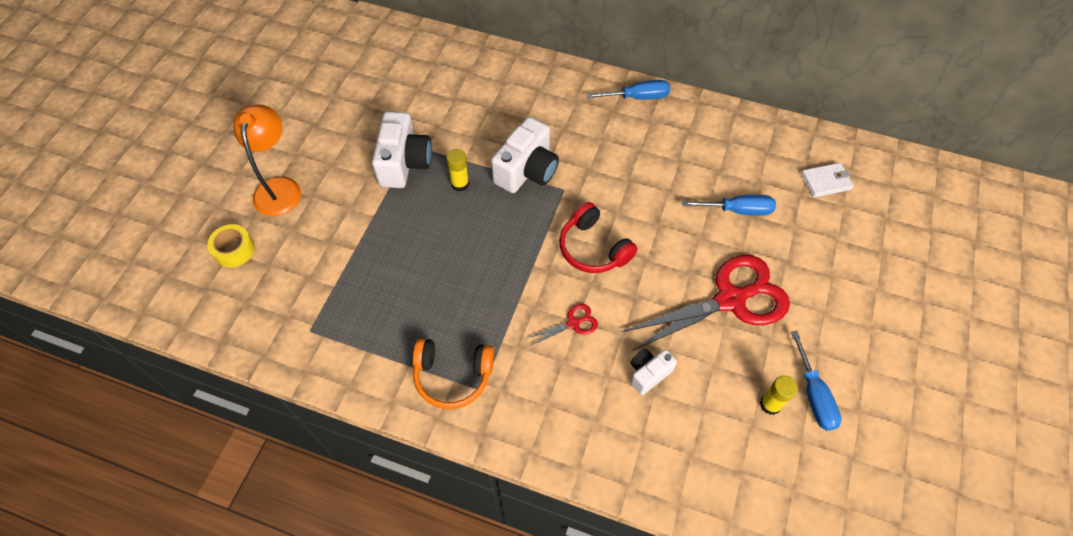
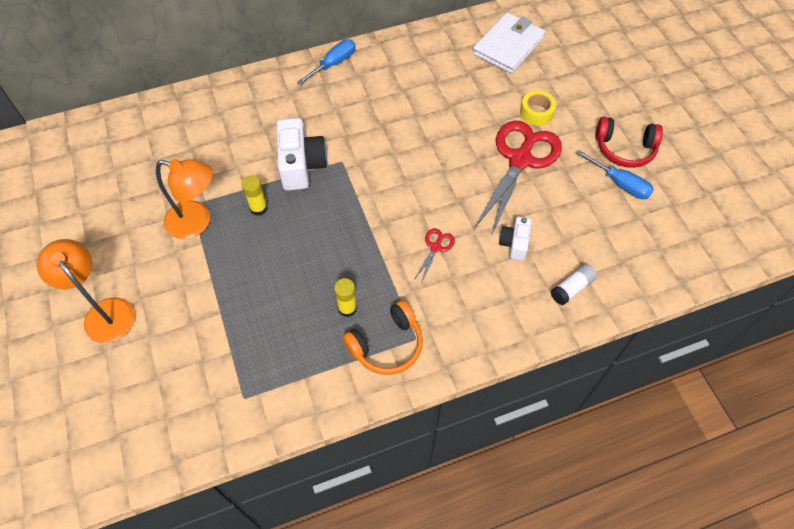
camera: 40 degrees left, 0 degrees up
(234, 250) = (113, 387): yellow tape -> yellow tape (536, 113)
(404, 163) = (197, 222): white camera -> orange lamp
(593, 248) = (401, 188): red headphones -> red headphones (624, 149)
(663, 457) = (571, 288): none -> white glue stick
(738, 210) = (472, 99): blue screwdriver -> none
(770, 404) = (602, 208): yellow glue stick -> yellow glue stick (347, 308)
(826, 182) = (508, 46): white wallet -> white wallet, size x1.82

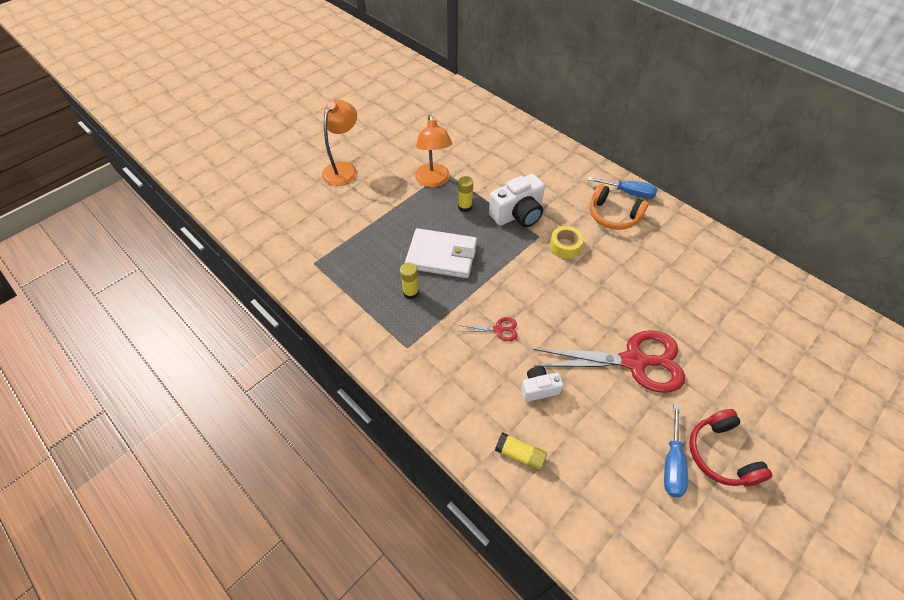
camera: 65 degrees right, 5 degrees down
(387, 345) = (392, 330): orange headphones -> orange headphones (613, 215)
(508, 46) = (761, 304): white wallet -> white wallet (441, 256)
(536, 113) = (700, 356): yellow tape -> yellow tape (565, 246)
(571, 288) = (520, 454): white glue stick -> yellow glue stick

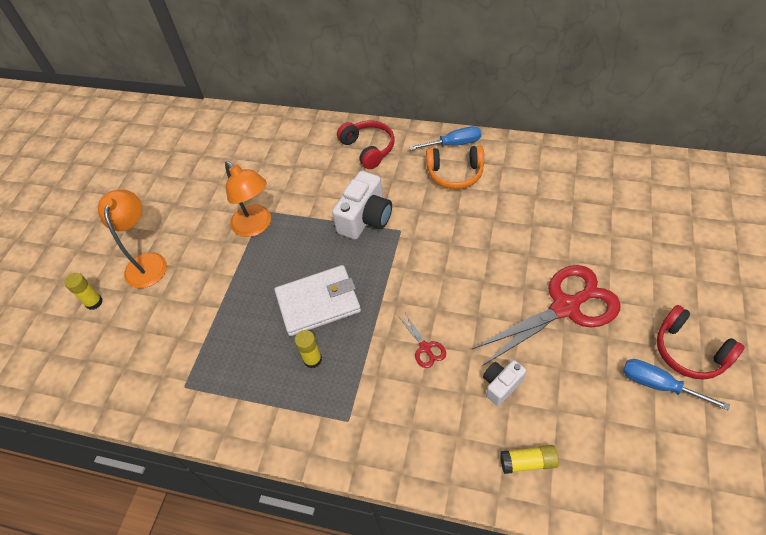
camera: 25 degrees left, 0 degrees up
(465, 207) = (307, 238): yellow glue stick -> yellow glue stick (94, 302)
(498, 329) = (425, 348): red scissors -> red scissors turned 90 degrees clockwise
(555, 165) = (368, 149): none -> red headphones
(565, 246) = (431, 227): yellow tape -> none
(672, 463) = (658, 385): blue screwdriver -> blue screwdriver turned 135 degrees clockwise

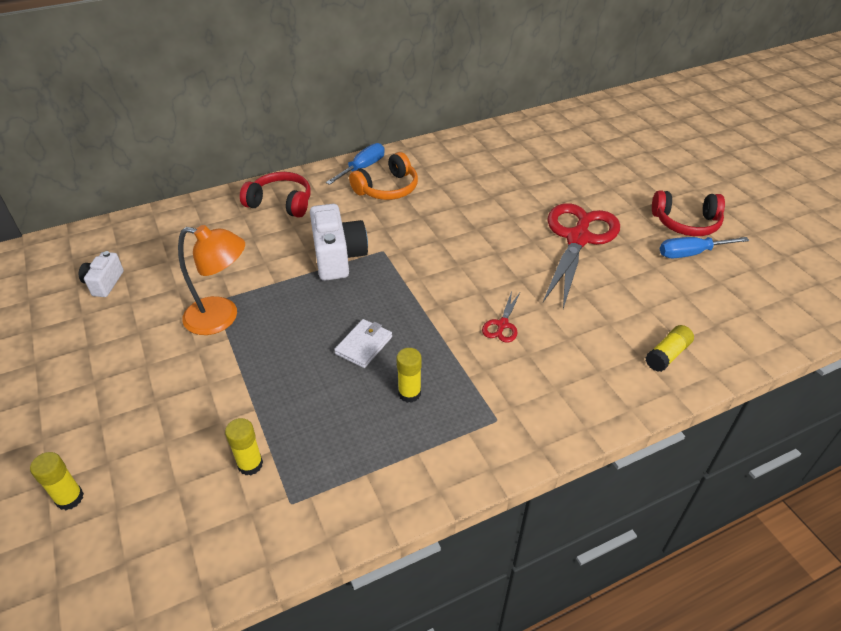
camera: 45 degrees left, 10 degrees down
(147, 262) = (109, 418): orange lamp -> none
(186, 344) = (250, 464): none -> yellow glue stick
(318, 302) = (364, 345): white wallet -> white wallet, size x0.55
(425, 348) = (502, 325): red scissors -> red scissors turned 90 degrees clockwise
(501, 385) = (591, 315): white camera -> white camera (104, 283)

